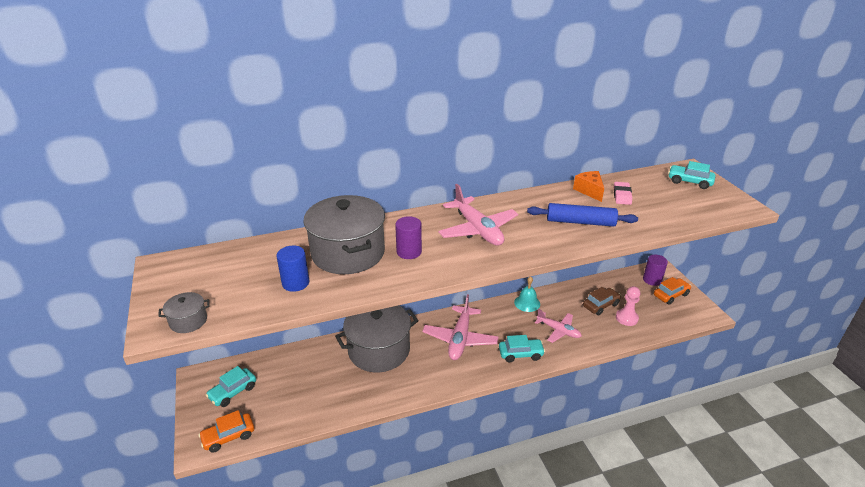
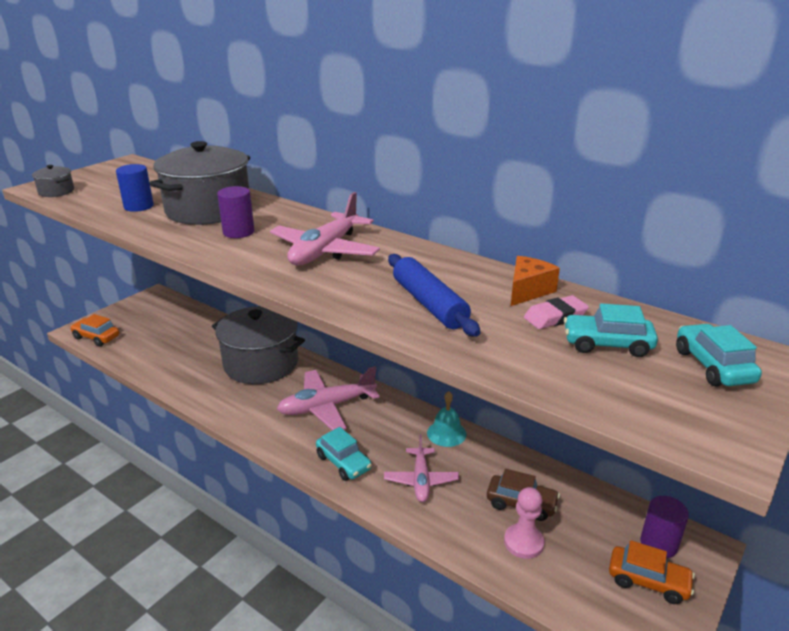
camera: 55 degrees right, 5 degrees down
(233, 392) = (148, 317): turquoise car -> turquoise car (607, 344)

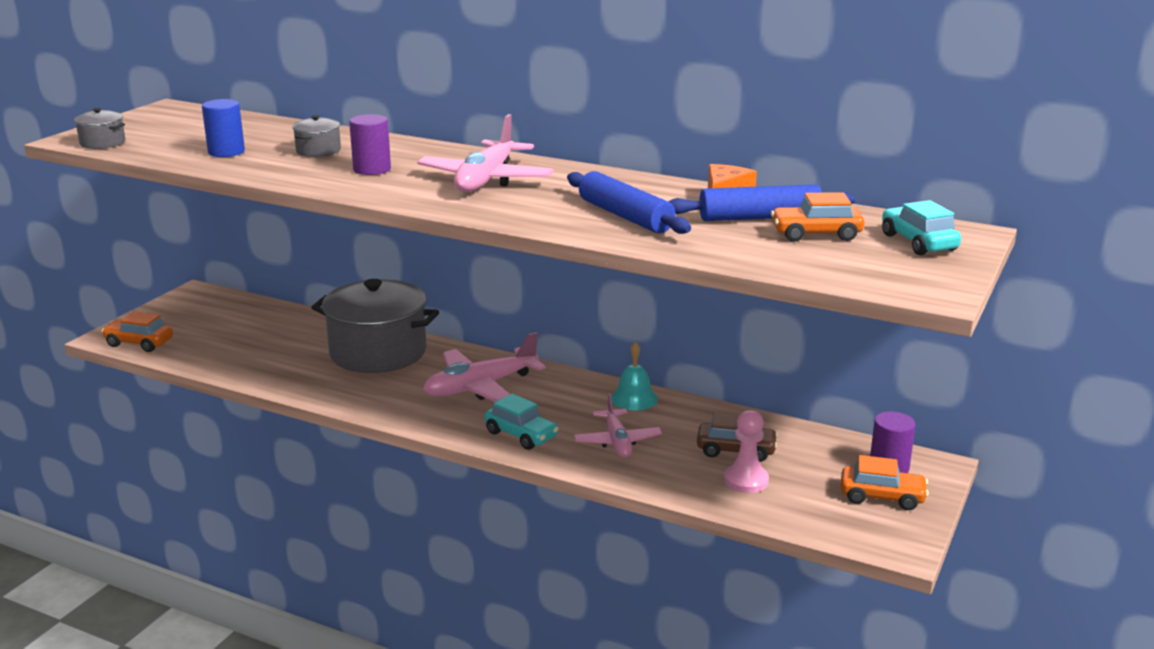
camera: 10 degrees left, 5 degrees down
(208, 210) = (318, 151): grey pot -> grey pot, size x0.43
(555, 317) = (759, 218): pink eraser -> blue rolling pin
(607, 344) = (816, 234): turquoise car -> orange car

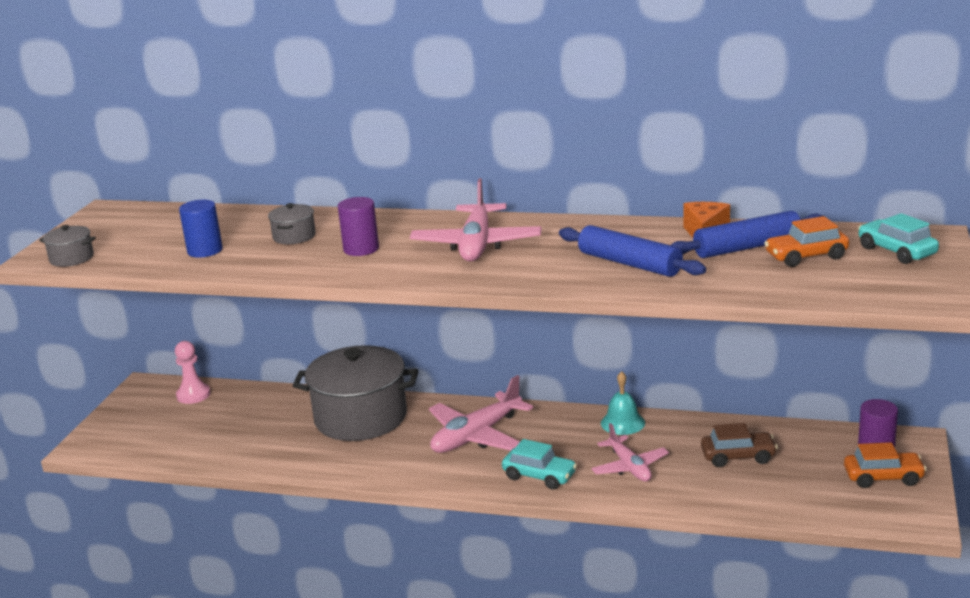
camera: 10 degrees left, 0 degrees up
(139, 343) = (118, 447): orange car -> none
(746, 480) = (761, 483): pink pawn -> pink pawn (193, 395)

